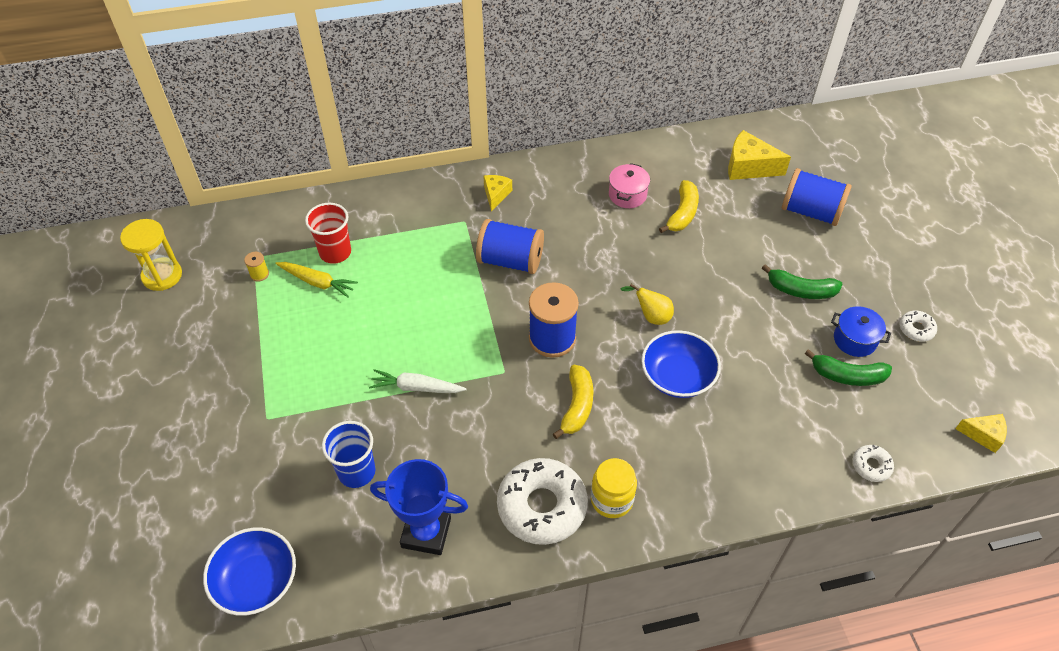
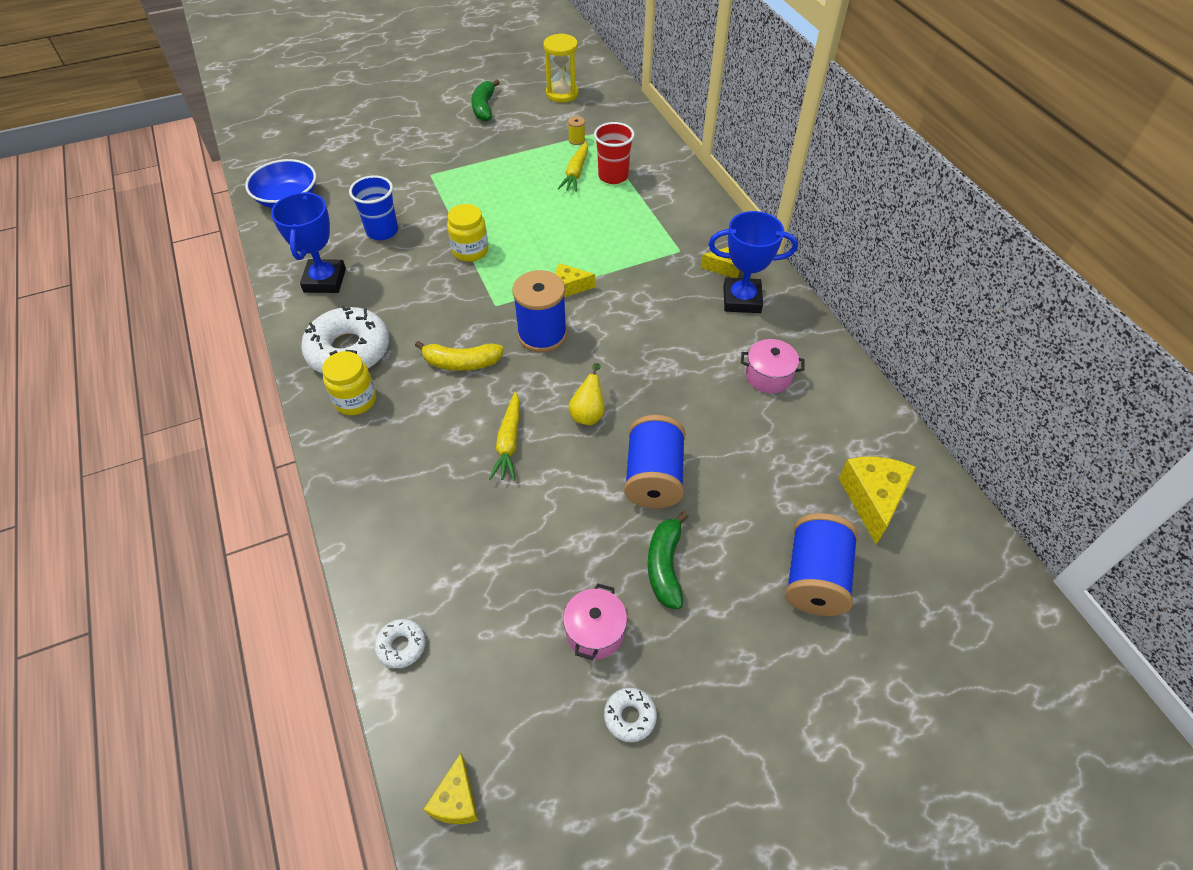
camera: 80 degrees right, 0 degrees up
(416, 387) = (470, 251): white carrot -> yellow jar
(493, 309) = (570, 287): none -> yellow cheese
(510, 260) = (637, 291): blue spool -> blue spool (653, 477)
(538, 192) = (741, 300): none -> blue trophy
(677, 376) = (508, 443): blue bowl -> yellow carrot
(682, 213) = (757, 431): yellow banana -> none
(847, 376) = (534, 621): green banana -> green banana (484, 107)
(854, 340) = (595, 632): blue pot -> pink pot

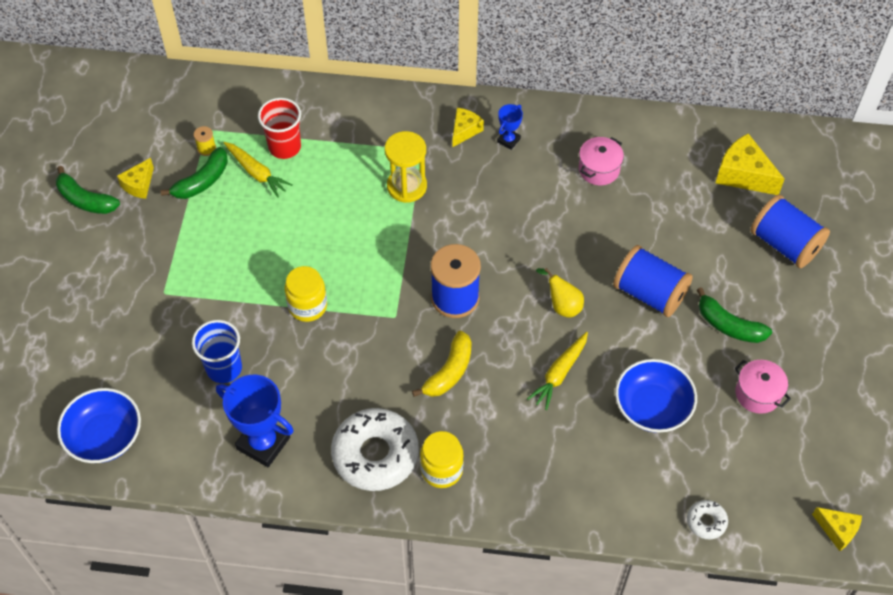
camera: 60 degrees left, 5 degrees up
(508, 443) = (559, 374): yellow carrot -> yellow carrot turned 90 degrees clockwise
(517, 536) = (652, 407): none -> blue bowl
(545, 150) = (202, 181): none -> green banana
(562, 94) = (118, 124): yellow hourglass -> yellow hourglass (407, 186)
(570, 287) = (411, 251): yellow cheese -> yellow cheese (139, 185)
(630, 716) = (829, 403): white donut -> none
(741, 300) = (508, 140): blue trophy -> blue trophy, size x0.51

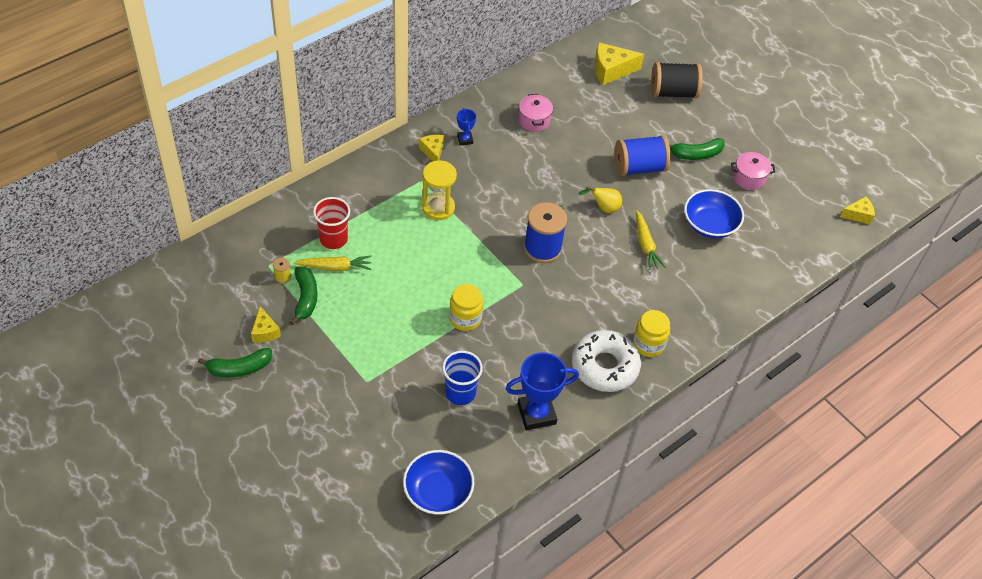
camera: 50 degrees left, 5 degrees down
(449, 372) = (588, 290): yellow banana -> none
(706, 521) = (800, 260): white donut -> none
(784, 244) = (673, 92): blue spool -> black spool

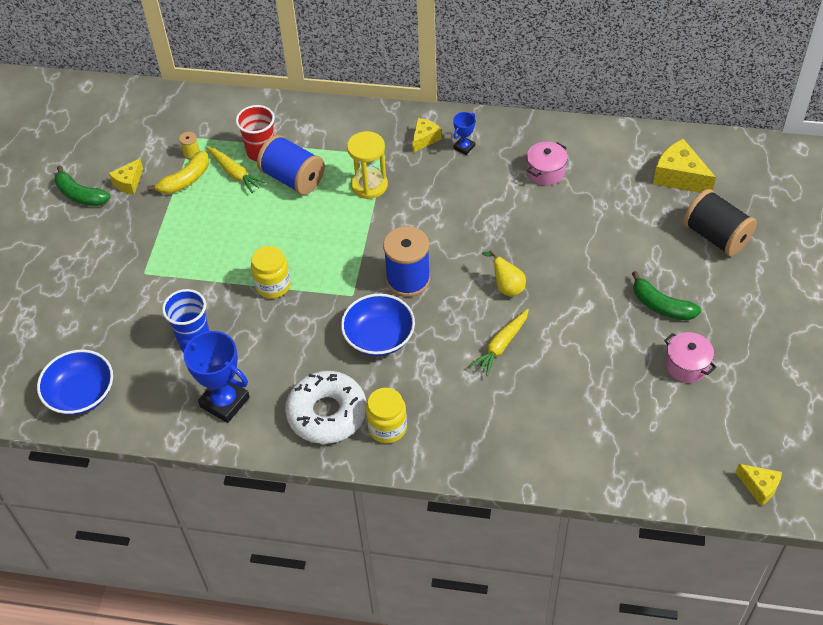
camera: 55 degrees right, 0 degrees up
(305, 298) = (185, 180): green banana -> yellow banana
(639, 167) = (588, 277): blue spool -> blue spool (293, 178)
(710, 224) = (587, 375): blue bowl -> blue bowl (379, 337)

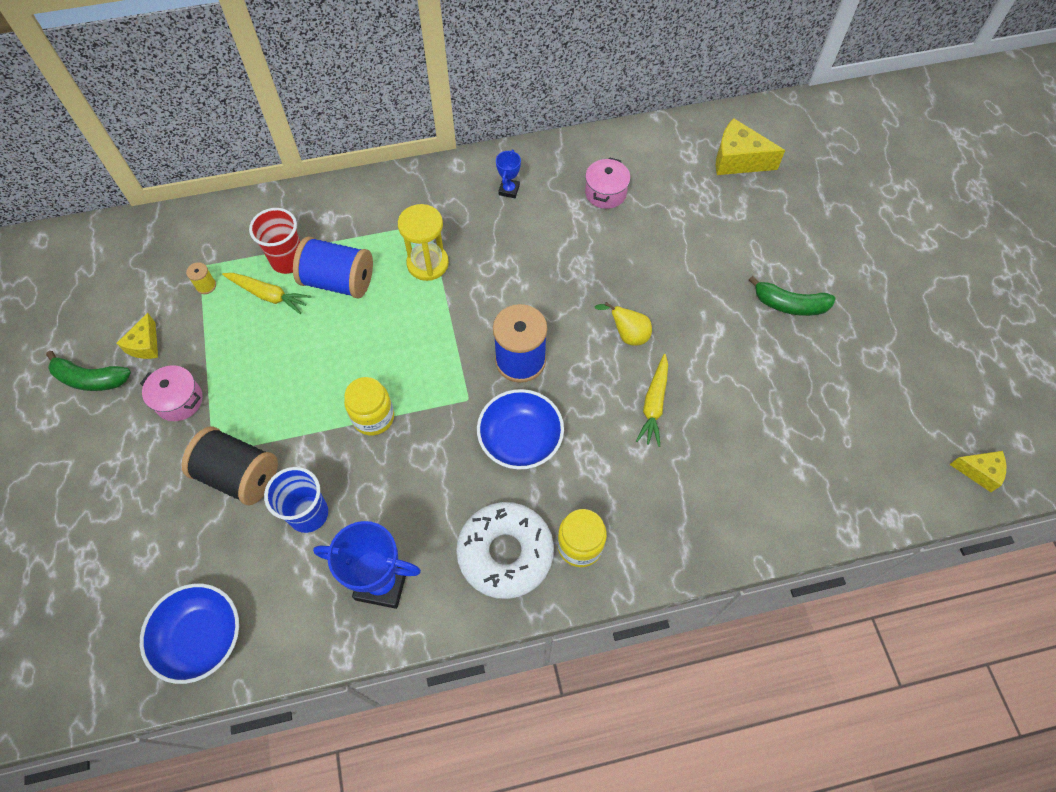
camera: 25 degrees left, 10 degrees up
(185, 180) = (213, 321): yellow banana -> none
(424, 139) = (463, 193): yellow cheese -> none
(686, 365) = (845, 362): pink pot -> pink pot (179, 400)
(716, 236) = (803, 213): black spool -> black spool (239, 475)

